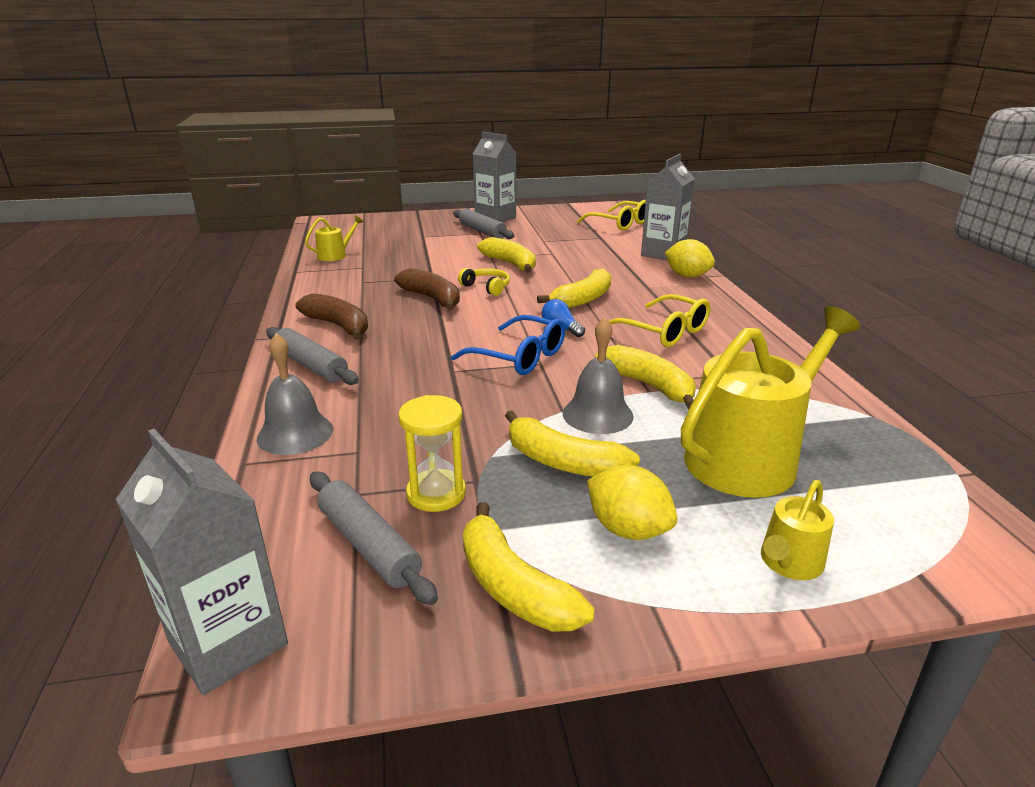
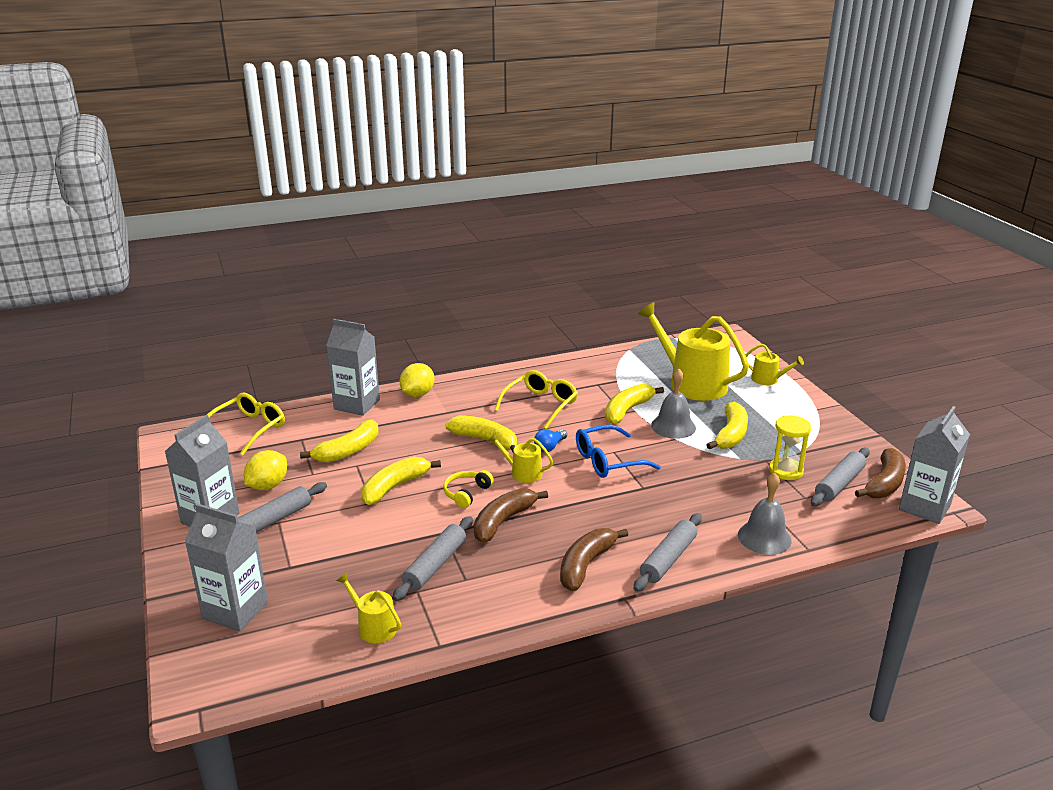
camera: 100 degrees left, 0 degrees up
(336, 611) = (884, 483): none -> brown banana
(387, 226) = (235, 610): none -> grey carton
(389, 273) = (435, 565): none -> grey rolling pin
(513, 312) = (522, 472): none -> yellow watering can
(513, 587) = (833, 440): yellow banana -> yellow banana (348, 451)
(519, 357) = (608, 461): blue glasses -> blue glasses turned 135 degrees counterclockwise
(628, 529) = (773, 415): yellow lemon -> yellow lemon (268, 485)

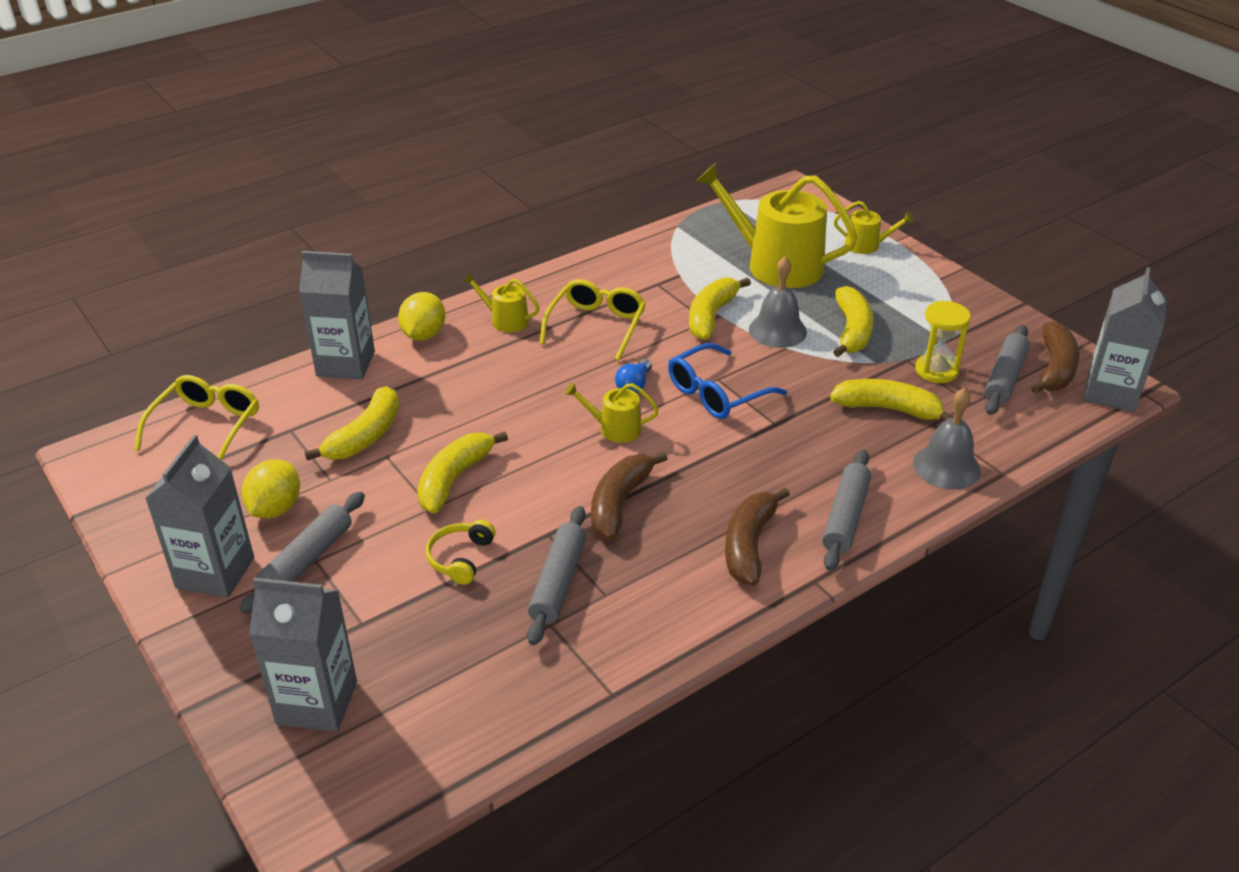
camera: 15 degrees left, 10 degrees up
(373, 626) = (516, 686): yellow watering can -> yellow watering can (505, 320)
(466, 493) = (554, 471): yellow headphones -> yellow headphones (460, 558)
(485, 440) = (546, 390): yellow banana -> yellow banana (888, 409)

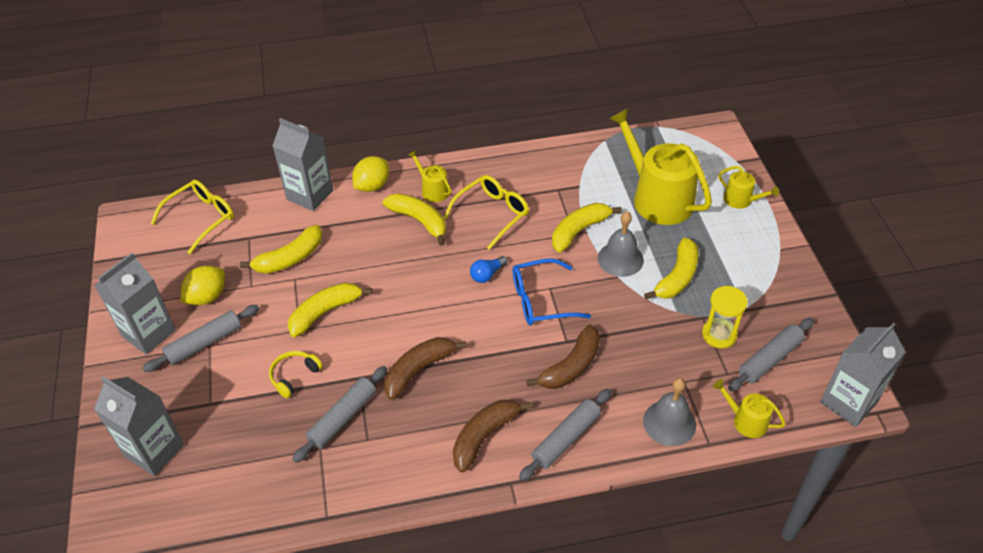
camera: 25 degrees right, 10 degrees up
(614, 428) = (452, 307): yellow watering can -> yellow watering can (746, 420)
(888, 409) = (659, 357): yellow banana -> yellow banana (419, 221)
(1055, 368) = (817, 364): brown banana -> brown banana (571, 366)

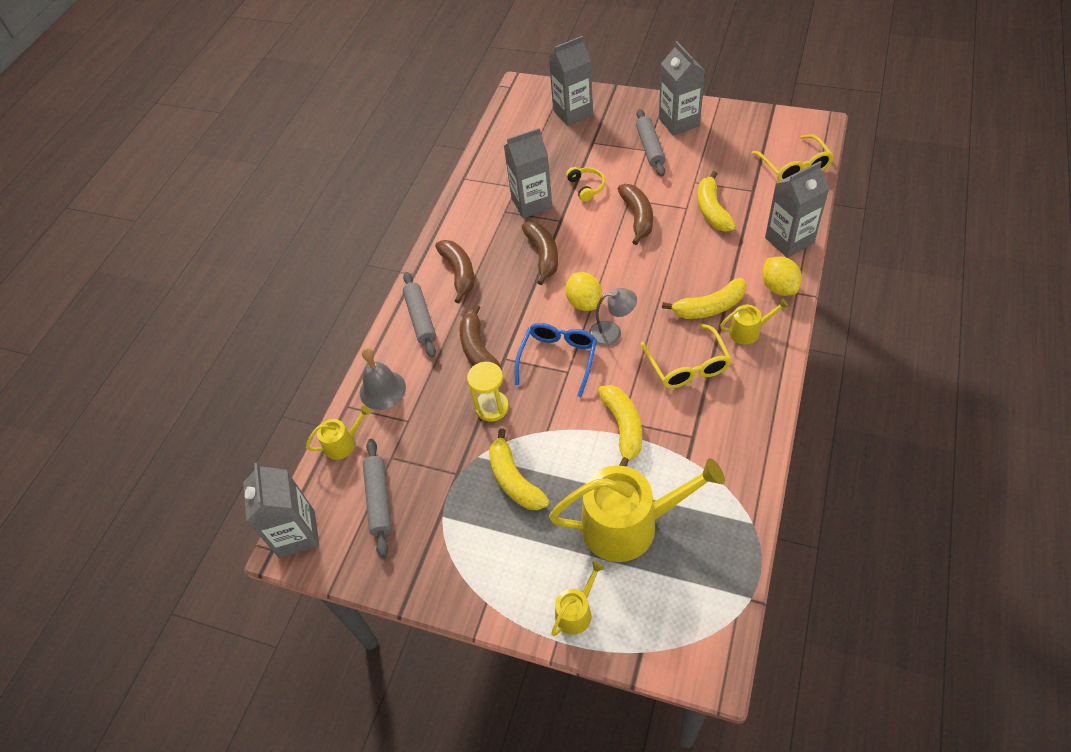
camera: 125 degrees right, 5 degrees up
(207, 297) = (697, 156): yellow lemon -> yellow lemon (584, 302)
(325, 312) = (637, 217): yellow banana -> brown banana
(342, 418) = (531, 203): grey rolling pin -> grey carton
(487, 274) = (612, 332): blue light bulb -> grey lamp
(620, 259) = (566, 444): grey bell -> none
(719, 334) = (430, 475): yellow hourglass -> yellow hourglass (492, 407)
(741, 200) = (576, 611): yellow watering can -> yellow watering can turned 150 degrees clockwise

